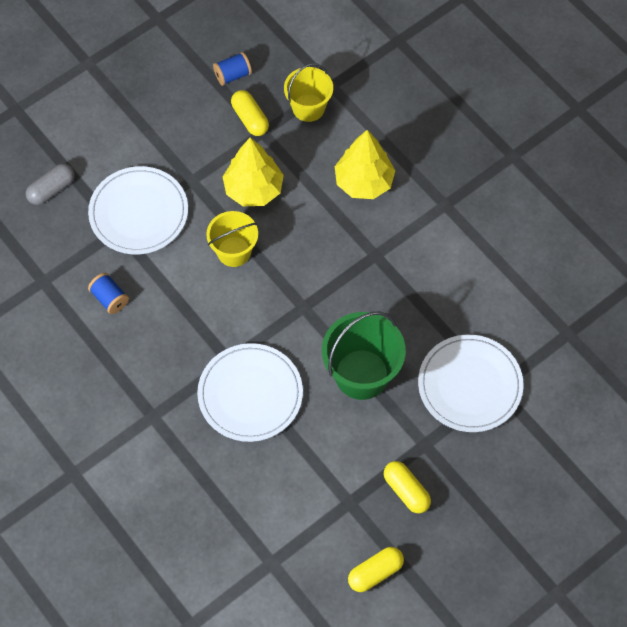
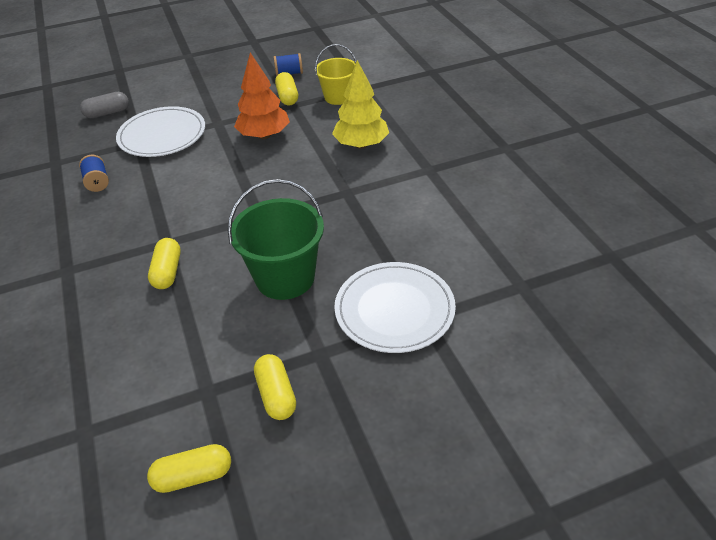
camera: 20 degrees right, 20 degrees down
(234, 251) = (222, 170): yellow bucket -> none
(250, 394) = (167, 272): white plate -> yellow capsule
(253, 189) = (264, 135): yellow tree -> orange tree

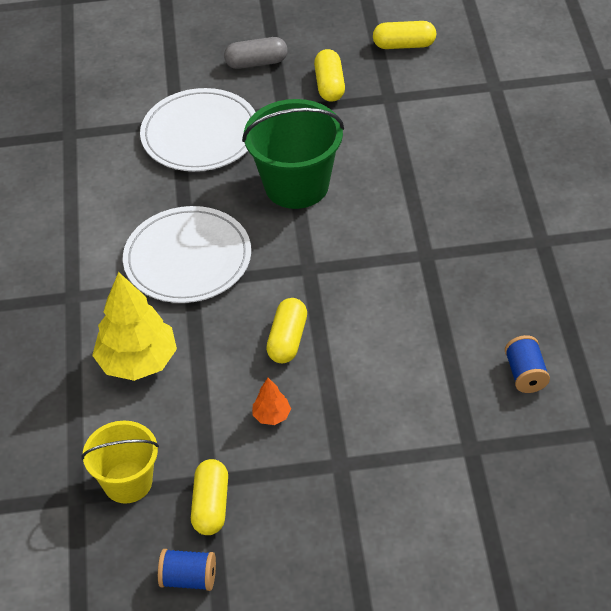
camera: 165 degrees left, 5 degrees up
(107, 113) = (532, 542): grey capsule -> grey capsule (256, 63)
(162, 135) = (432, 456): white plate -> white plate (187, 258)
(167, 272) = (424, 216): yellow capsule -> yellow capsule (287, 340)
(264, 135) = (272, 416): orange tree -> orange tree, size x0.45

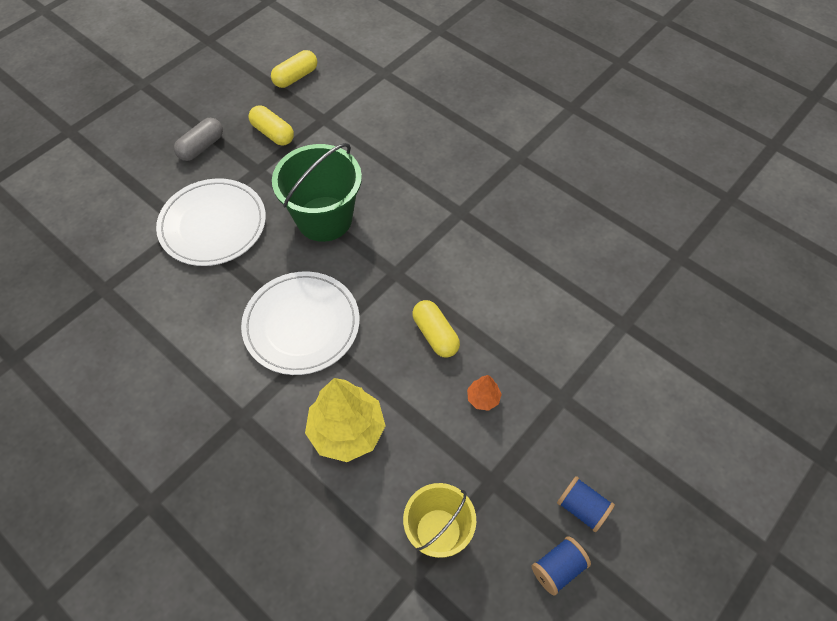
camera: 45 degrees left, 10 degrees up
(211, 506) = (514, 499): yellow capsule -> none
(525, 374) = (602, 251): blue spool -> blue spool (582, 508)

